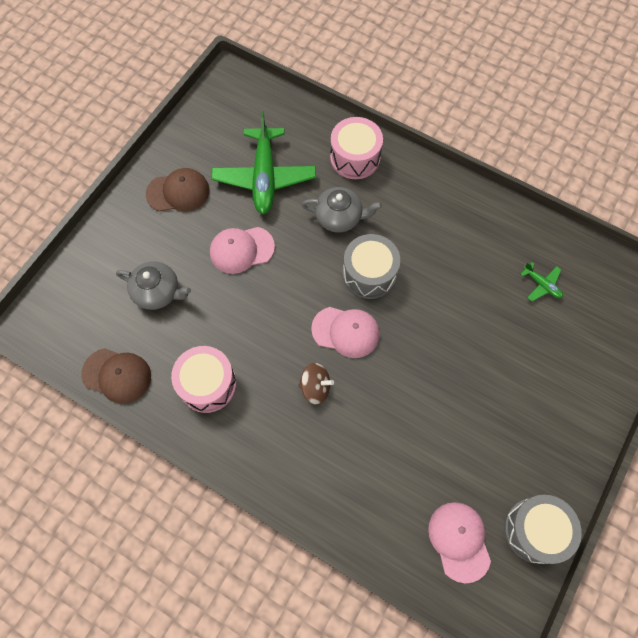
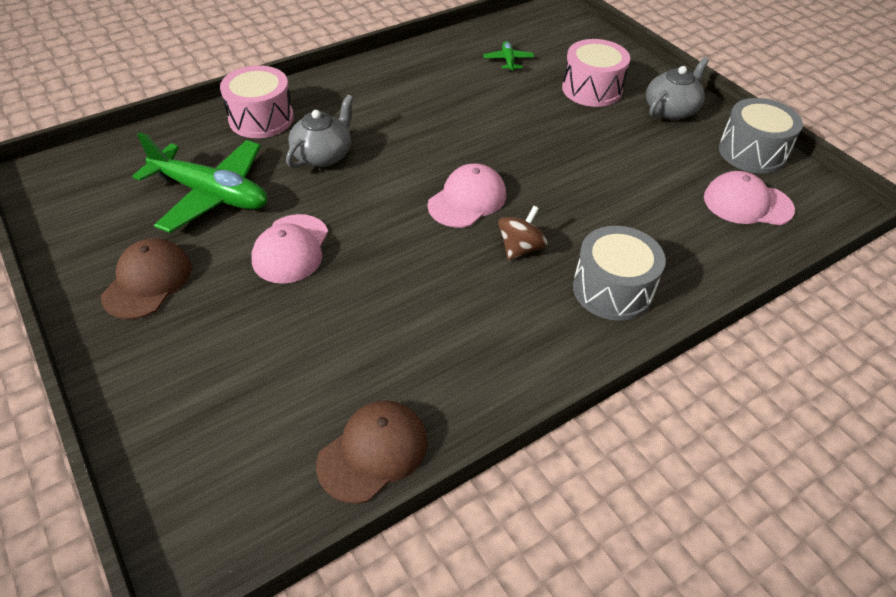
camera: 65 degrees left, 20 degrees down
(158, 292) = (279, 356): grey teapot -> grey teapot (671, 110)
(207, 384) = (454, 348): pink drum -> pink drum (592, 89)
(369, 274) = (411, 158): grey drum -> grey drum (612, 289)
(541, 285) = (508, 61): green plane -> green plane turned 75 degrees counterclockwise

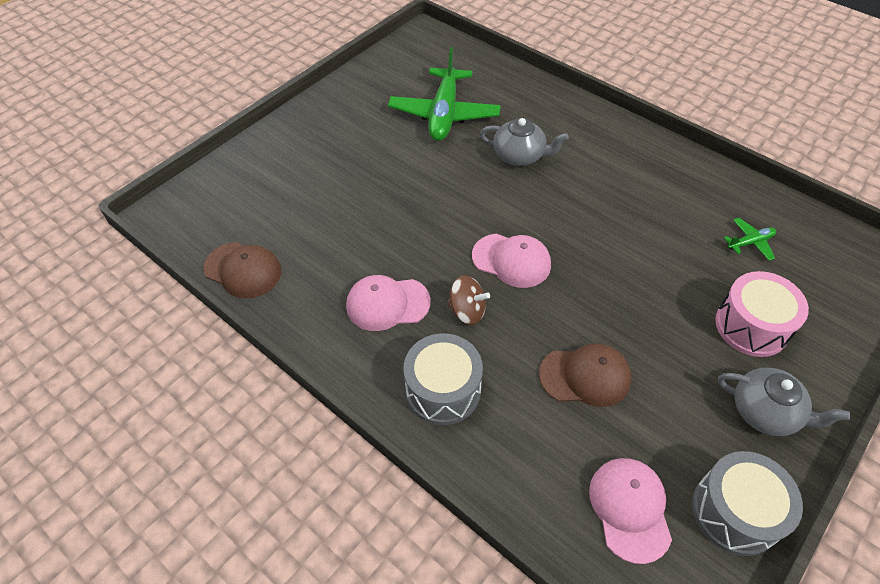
camera: 75 degrees right, 5 degrees up
(147, 281) = (351, 117): brown cap -> brown cap (585, 376)
(261, 118) = (544, 107): pink drum -> none
(291, 249) = (407, 172): pink cap -> pink cap (387, 304)

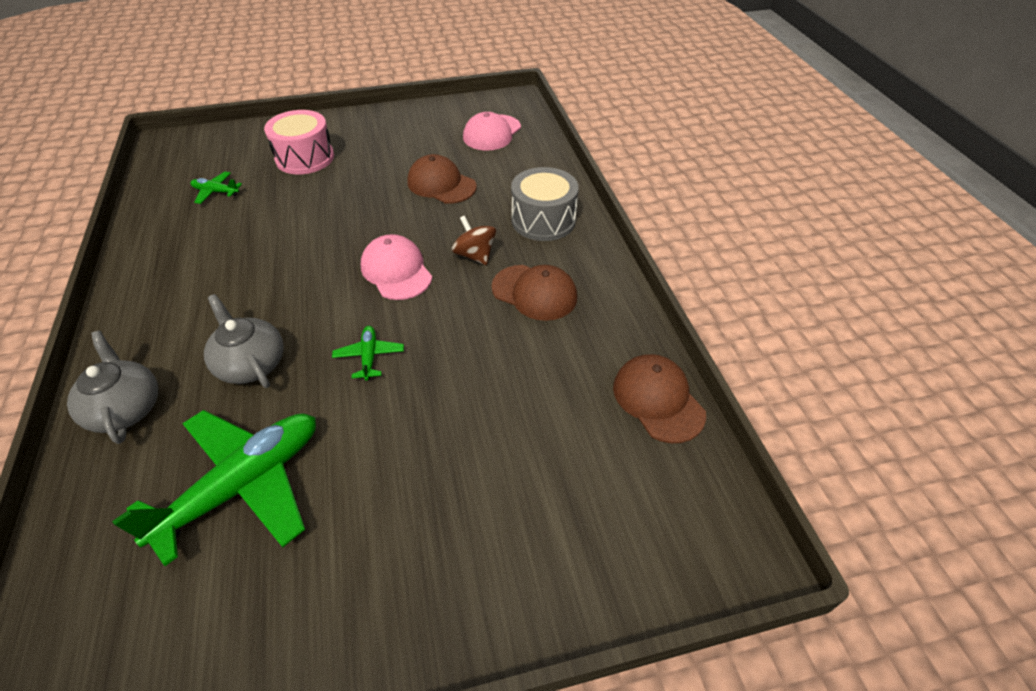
camera: 145 degrees left, 5 degrees down
(387, 304) = (534, 292): pink cap -> brown cap
(456, 196) = (369, 356): none -> green plane
(735, 511) = (442, 112): grey drum -> none
(766, 412) = (366, 129): grey teapot -> grey teapot (126, 408)

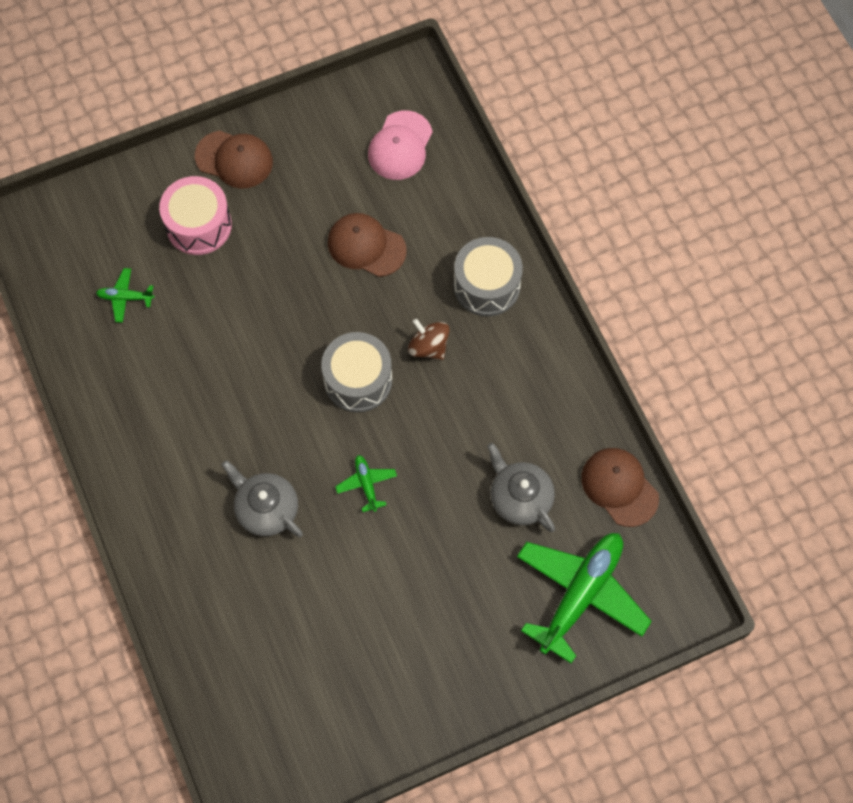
camera: 10 degrees left, 20 degrees up
(126, 408) = (182, 570): grey teapot -> grey teapot (519, 498)
(243, 485) = (311, 619): green plane -> green plane (580, 594)
(396, 271) = (358, 380): pink cap -> grey drum
(534, 292) = (496, 386): brown cap -> brown cap (234, 159)

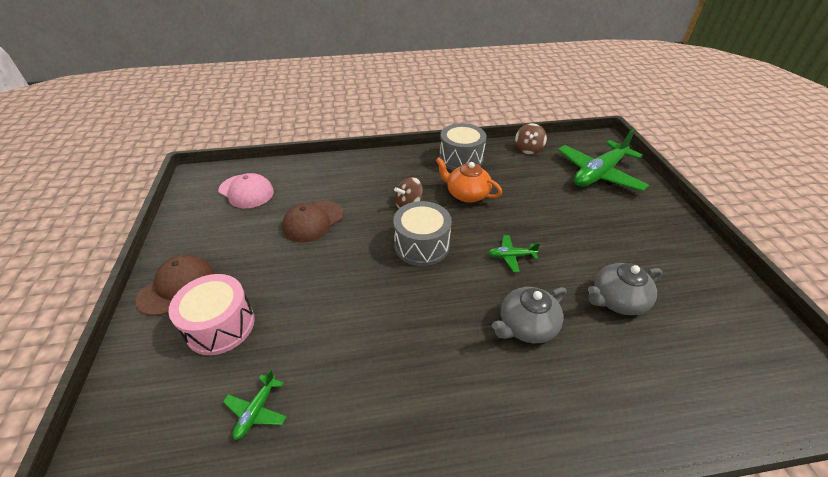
camera: 75 degrees left, 25 degrees down
(473, 414) = (466, 194): none -> orange teapot
(486, 286) = (375, 173): grey drum -> grey drum (461, 159)
(519, 498) = (531, 185): grey teapot -> grey teapot (617, 300)
(580, 594) = (598, 174): green plane -> green plane turned 90 degrees counterclockwise
(619, 487) = (528, 149): brown cap -> brown spinning top

